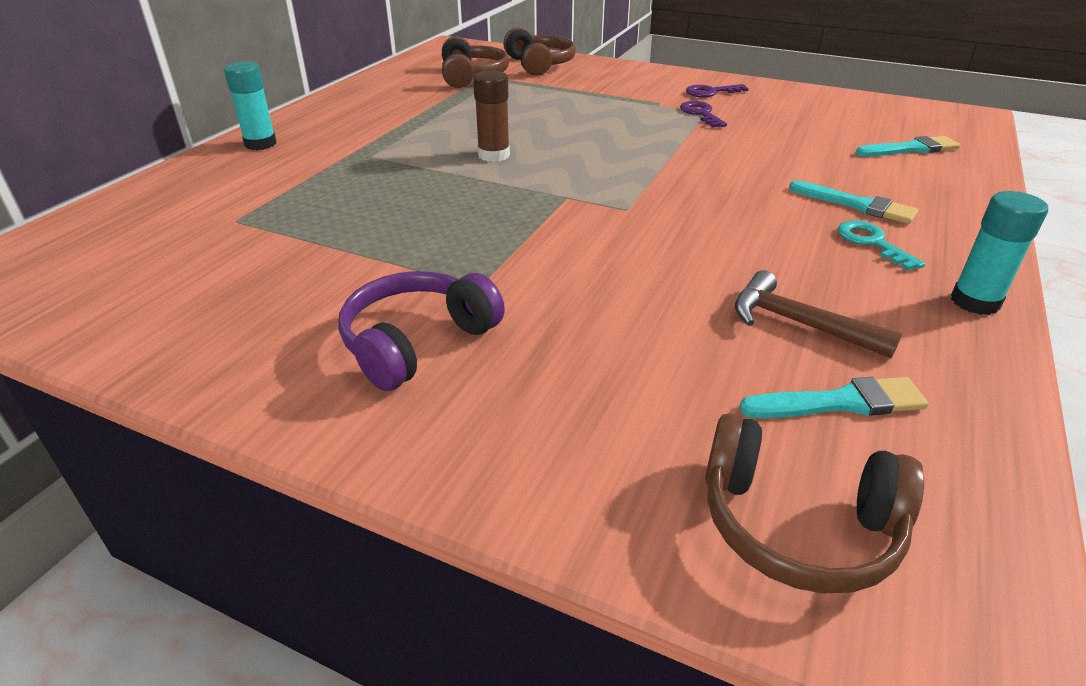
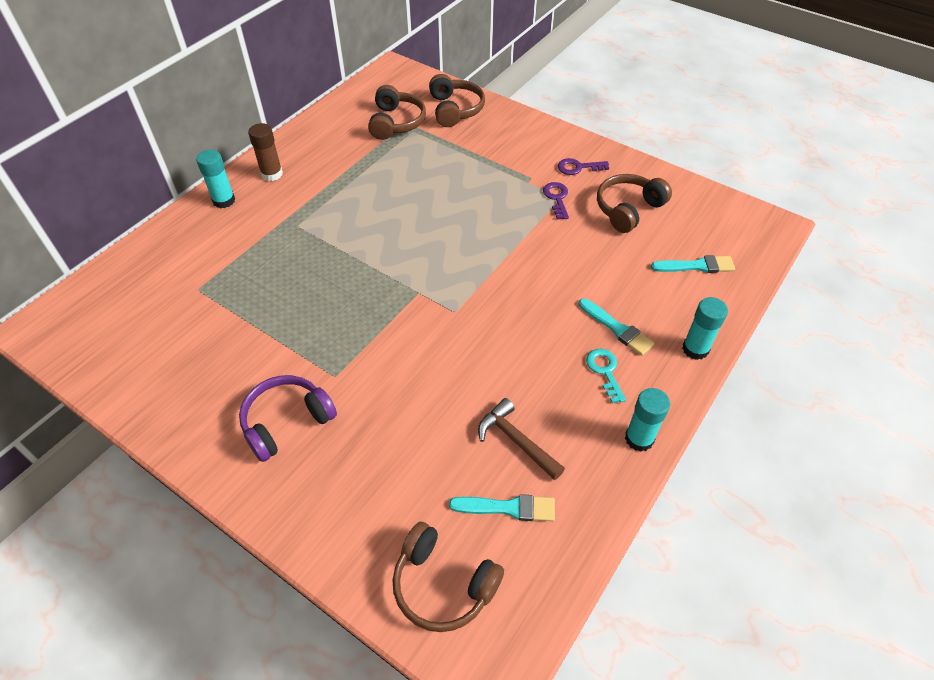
camera: 10 degrees right, 15 degrees up
(494, 155) = (383, 235): brown glue stick -> brown glue stick (272, 174)
(792, 115) = (628, 209): none -> brown headphones
(972, 213) = (695, 349): none -> turquoise glue stick

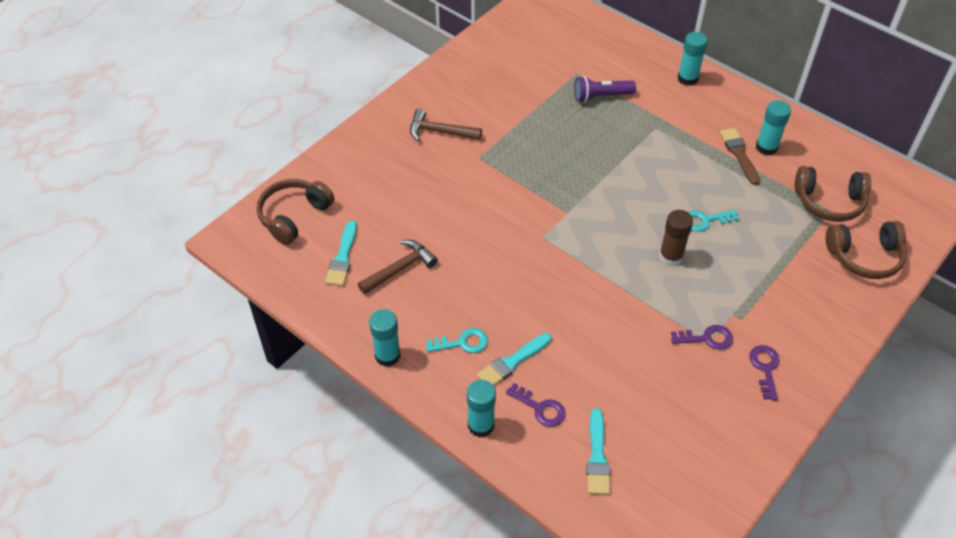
camera: 95 degrees right, 0 degrees up
(242, 268) = (601, 96): none -> purple flashlight
(272, 174) = (729, 107): brown glue stick -> brown glue stick (671, 257)
(286, 422) = (439, 132): purple headphones -> brown hammer
(329, 153) = (766, 147): none -> turquoise glue stick
(337, 170) = (739, 154): none -> brown brush
(423, 195) = (705, 220): none -> turquoise key
(628, 209) = (691, 407): brown headphones -> none
(662, 305) = (540, 408): none -> purple key

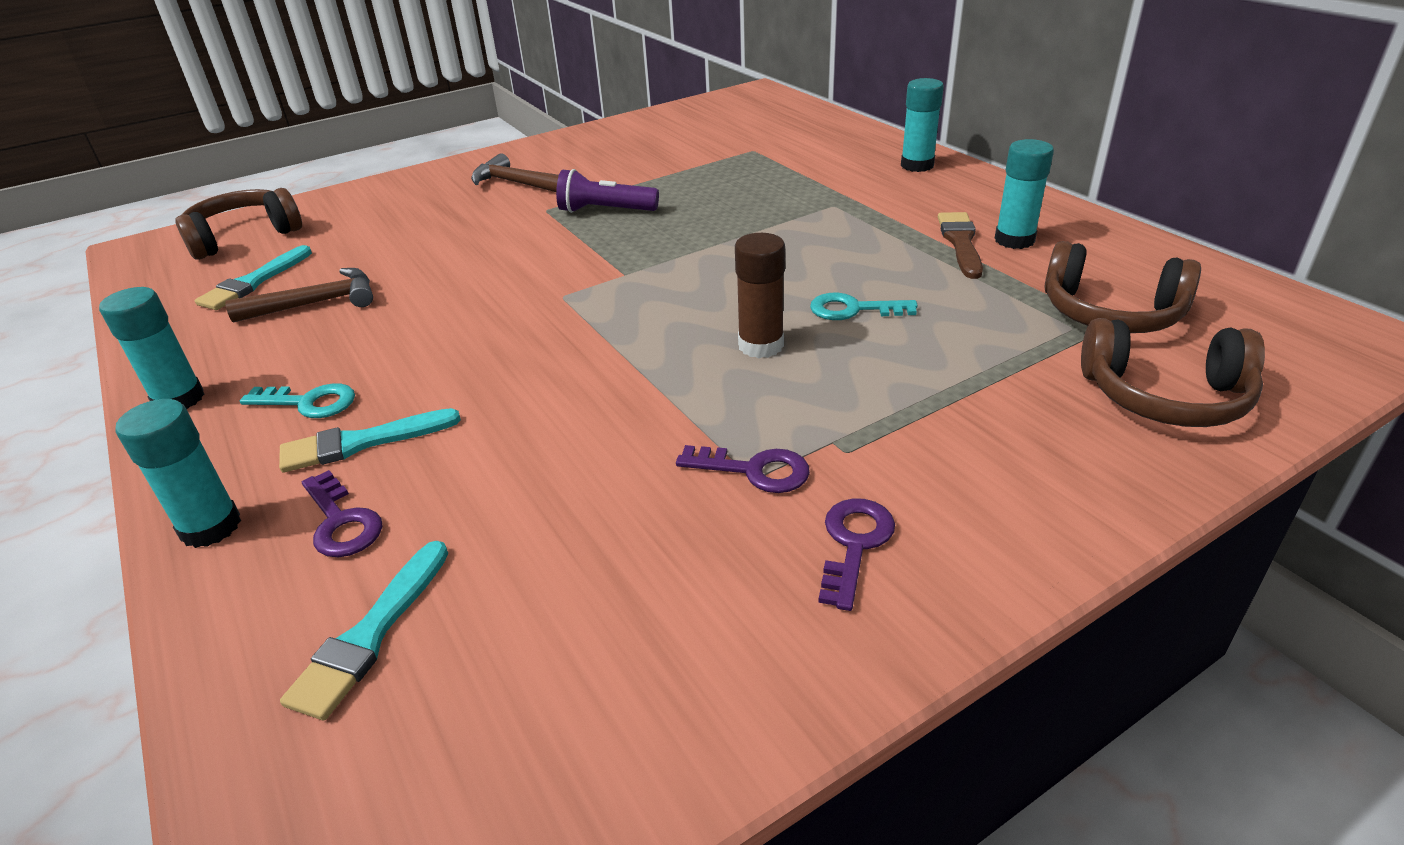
camera: 20 degrees right, 15 degrees down
(601, 96) = (771, 171): purple flashlight -> purple flashlight (605, 211)

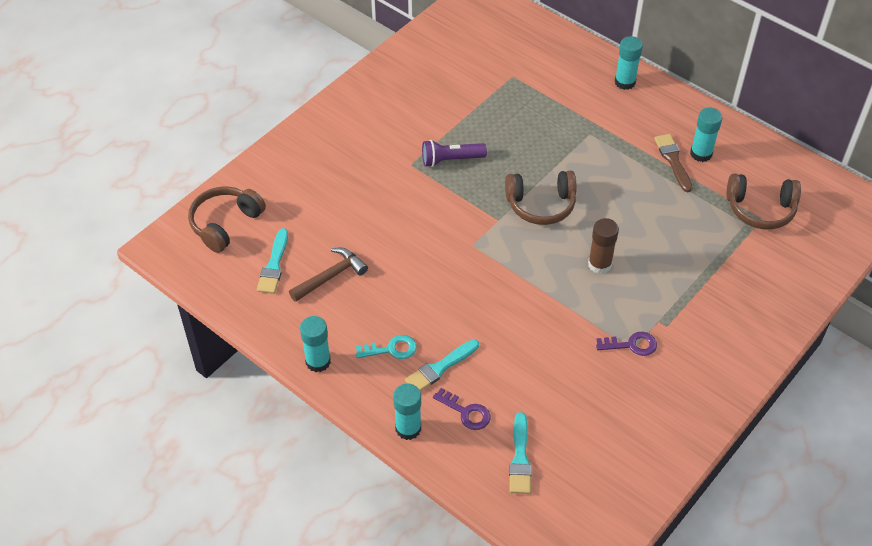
camera: 20 degrees left, 15 degrees up
(516, 183) = (371, 137): brown hammer -> none
(853, 309) = (635, 228): turquoise key -> none
(854, 544) = (687, 374): purple key -> none
(1164, 397) = (792, 264): brown headphones -> brown headphones (541, 205)

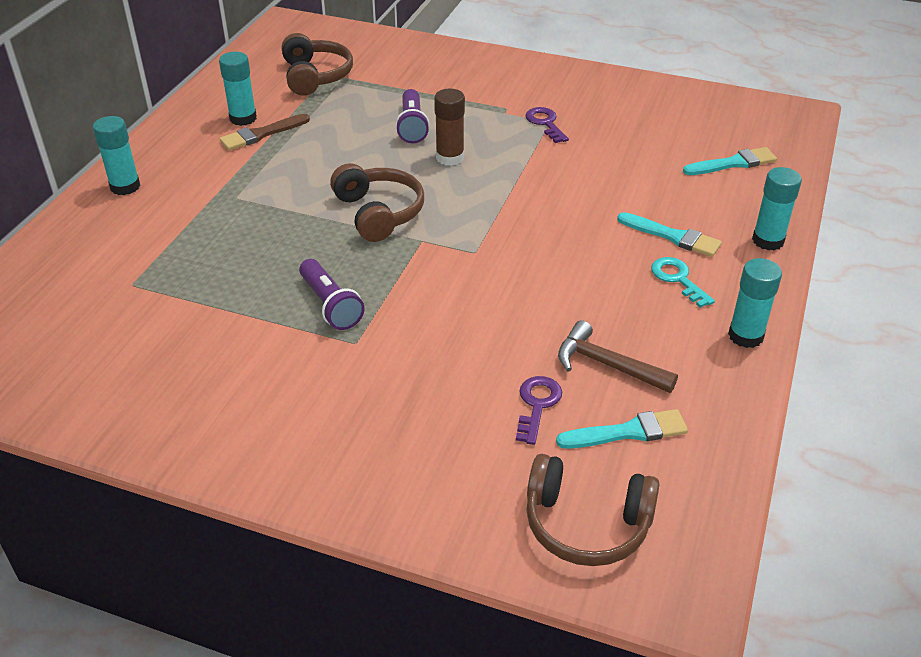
camera: 110 degrees left, 10 degrees down
(466, 412) = (712, 206): purple key -> purple key (537, 405)
(655, 253) = (412, 126): none -> purple flashlight

